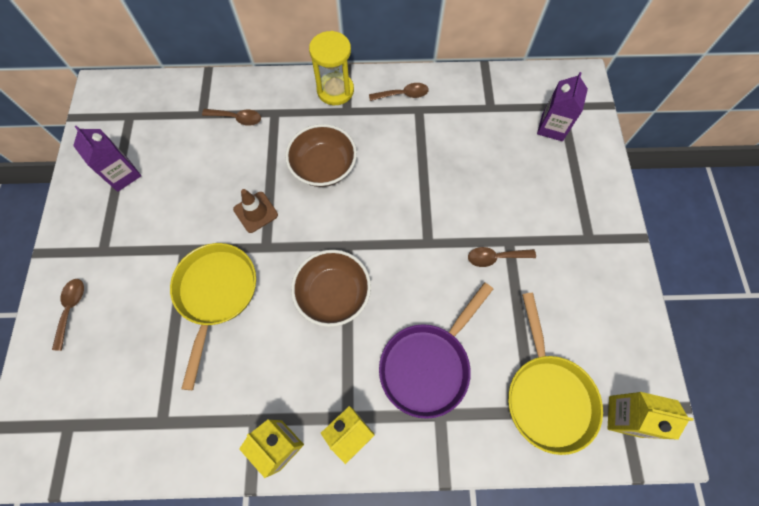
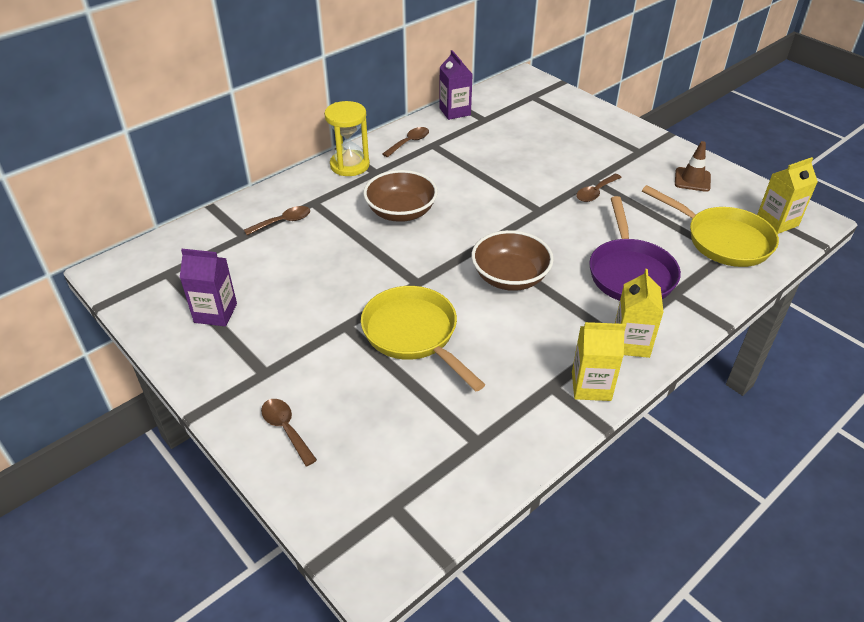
camera: 40 degrees left, 25 degrees down
(255, 212) = (379, 267): brown traffic cone -> brown traffic cone (692, 180)
(552, 127) = (540, 110): purple carton -> purple carton (455, 111)

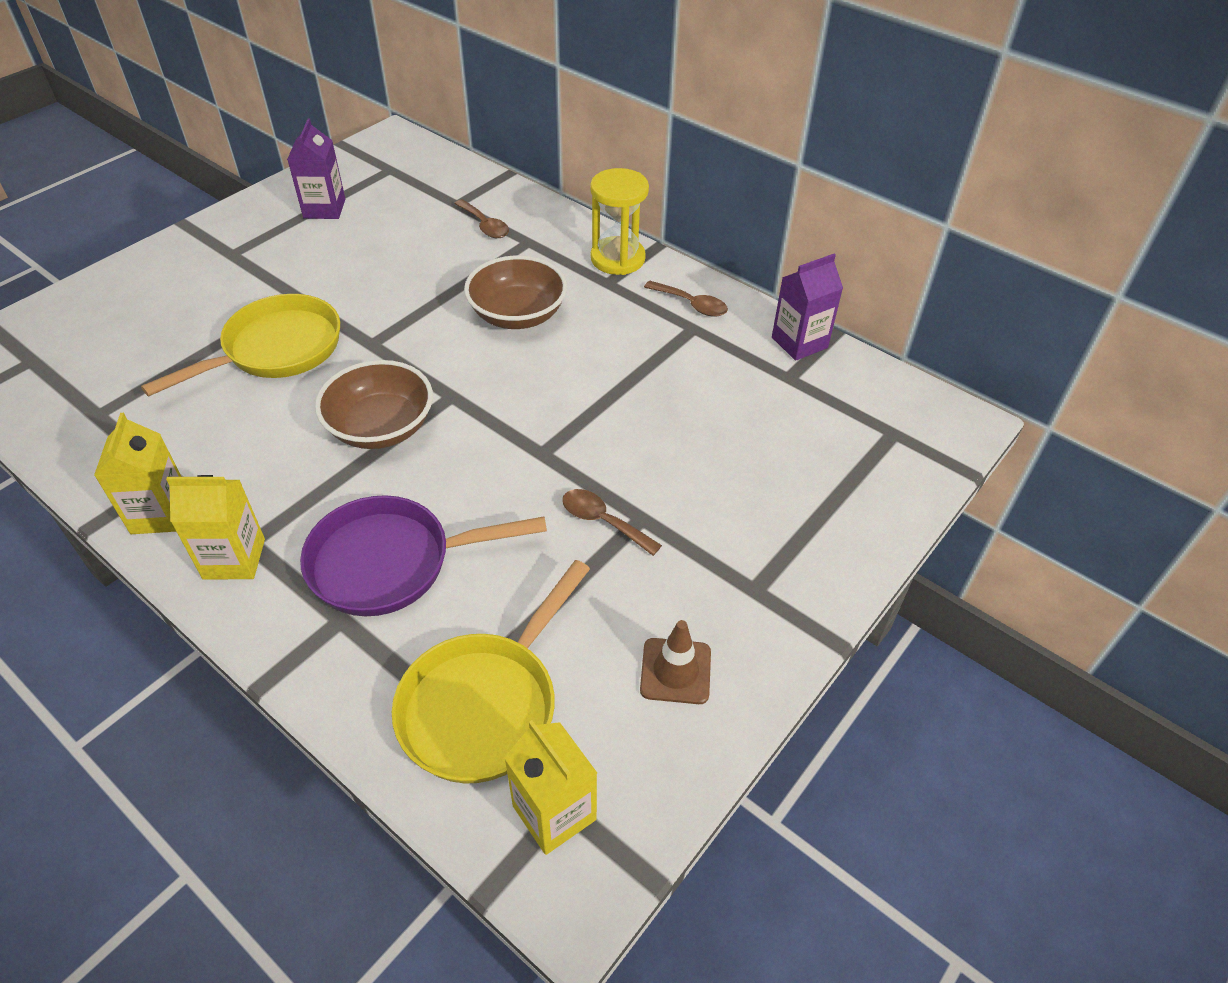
camera: 80 degrees right, 5 degrees up
(286, 429) = (150, 279): brown spoon -> none

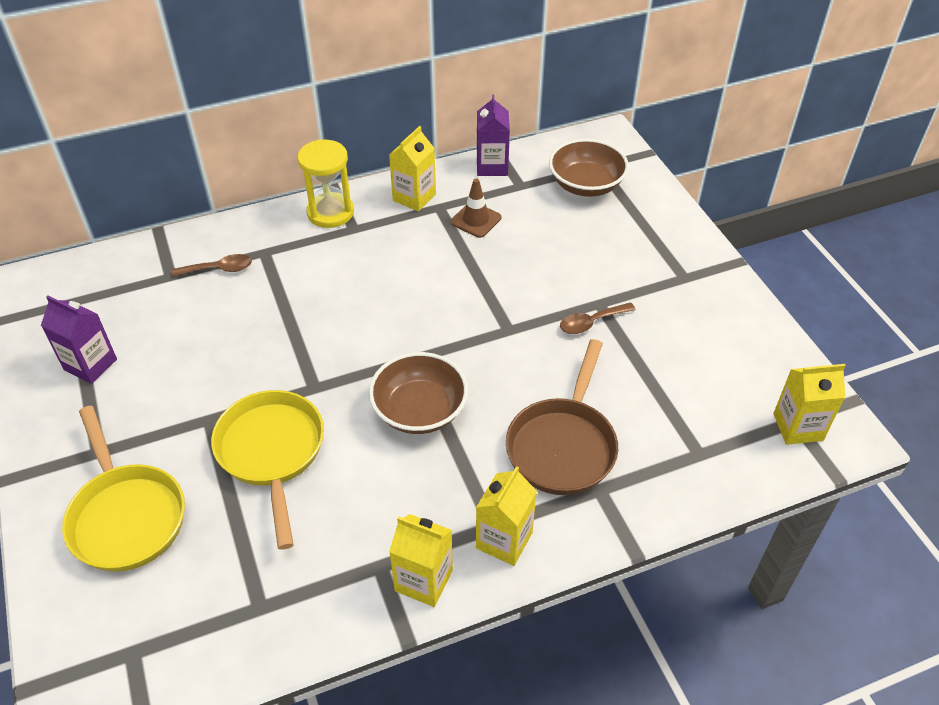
camera: 60 degrees left, 0 degrees up
(391, 562) = (563, 446): purple pan -> brown pan
(485, 704) = (708, 433): yellow pan -> yellow pan (126, 516)
(518, 315) = (350, 290): brown bowl -> brown bowl (586, 185)
(675, 671) = (726, 336): brown traffic cone -> brown traffic cone (476, 220)
(691, 304) = (414, 197): brown spoon -> yellow carton

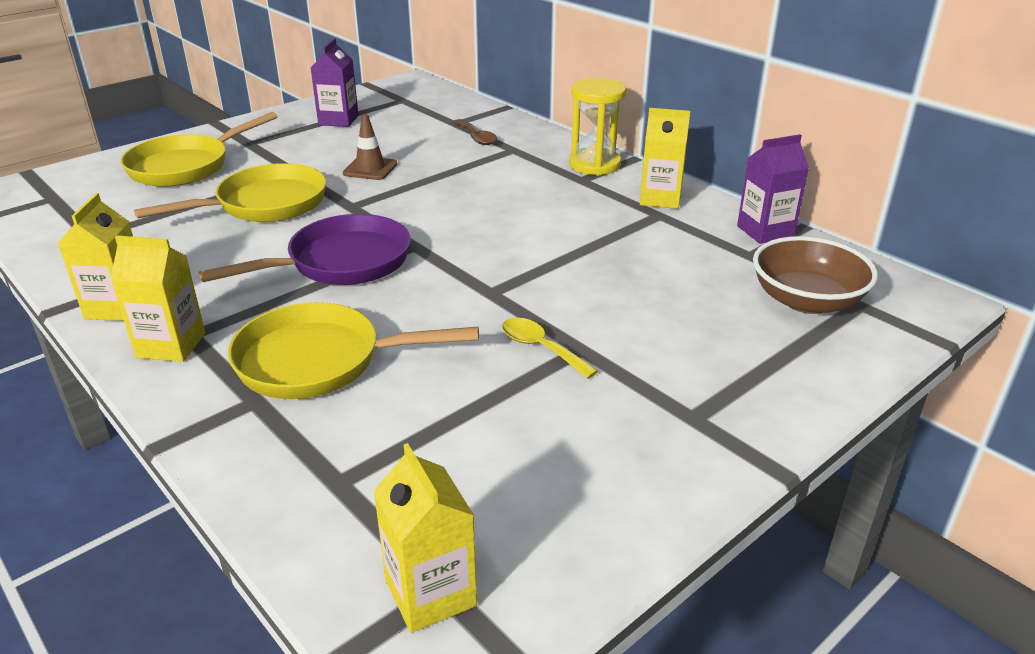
camera: 70 degrees right, 15 degrees down
(419, 410) = (341, 262): brown bowl -> purple pan
(476, 220) = (658, 239): brown traffic cone -> brown traffic cone (370, 169)
(563, 446) = (319, 361): brown pan -> yellow pan
(591, 323) = (540, 348): brown spoon -> yellow spoon

